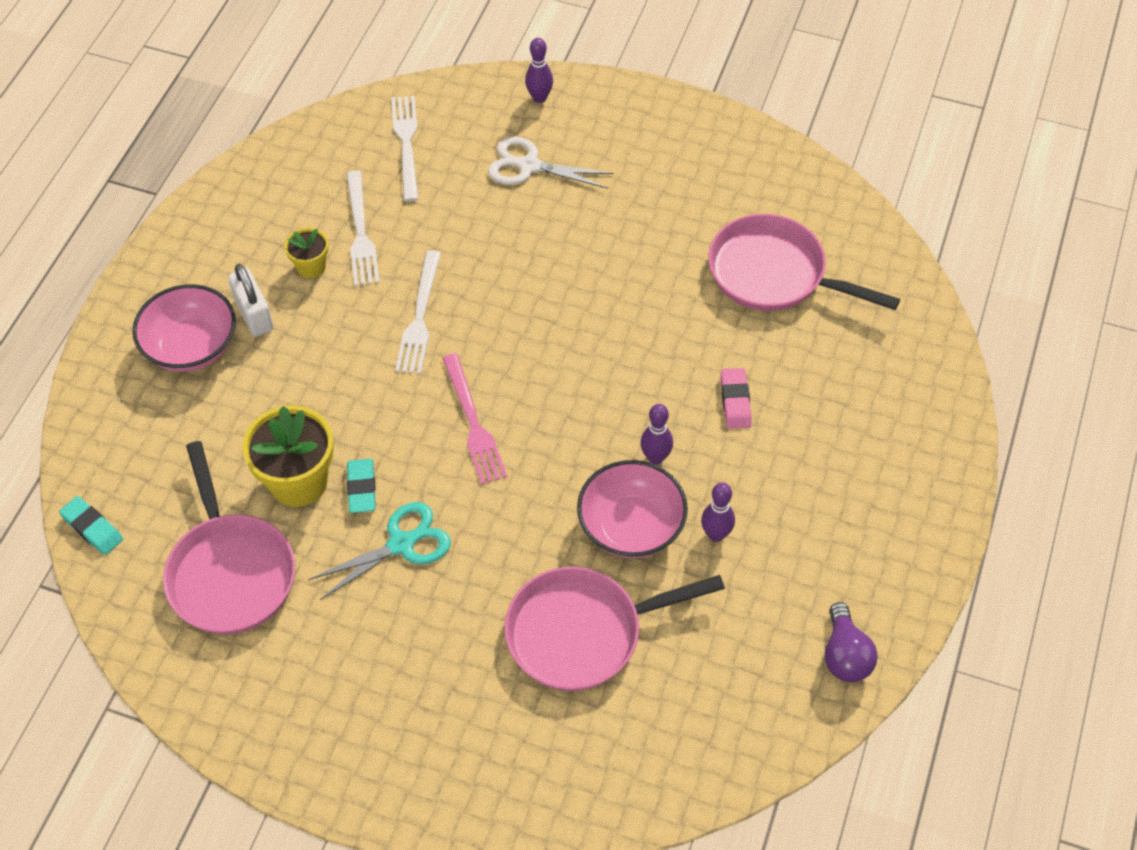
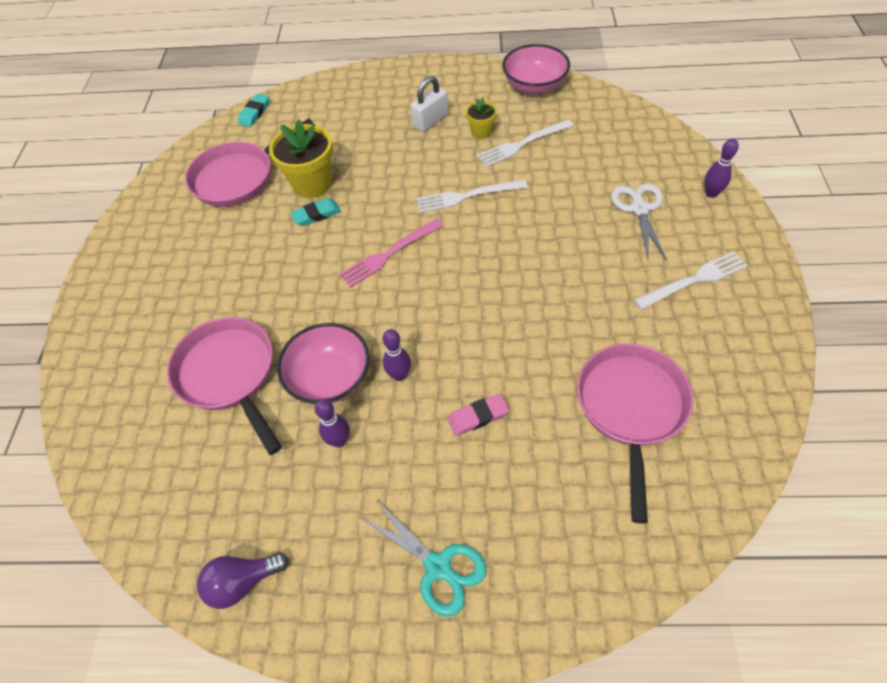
camera: 75 degrees right, 0 degrees up
(191, 347) = (394, 104): pink bowl -> pink bowl (534, 86)
(401, 544) = (279, 249): turquoise scissors -> turquoise scissors (438, 566)
(406, 143) = (614, 139): white fork -> white fork (694, 280)

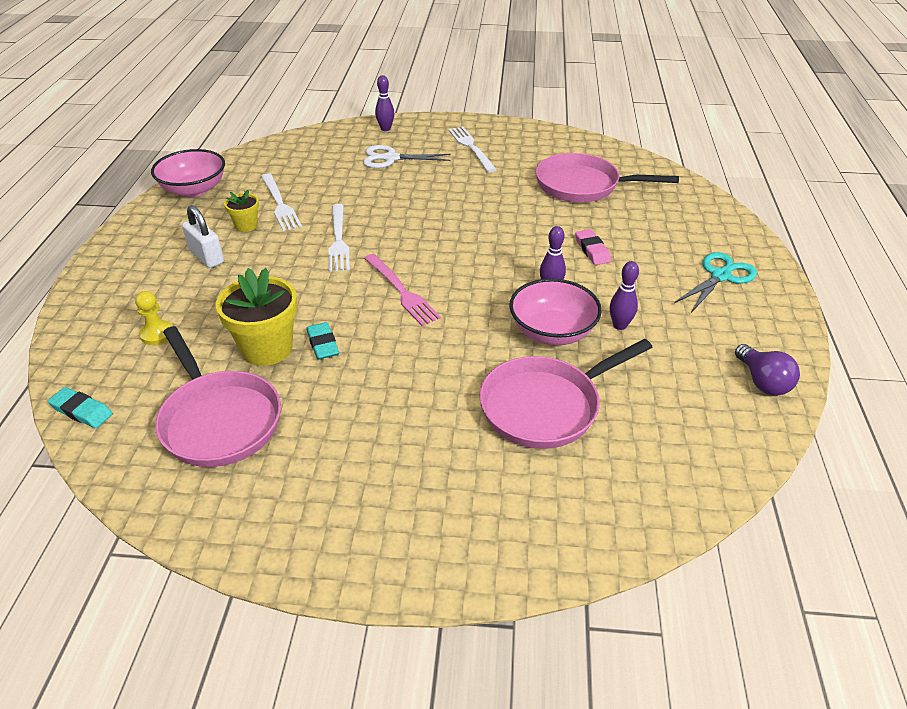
camera: 90 degrees left, 15 degrees down
(330, 122) = (157, 334): none -> yellow pawn

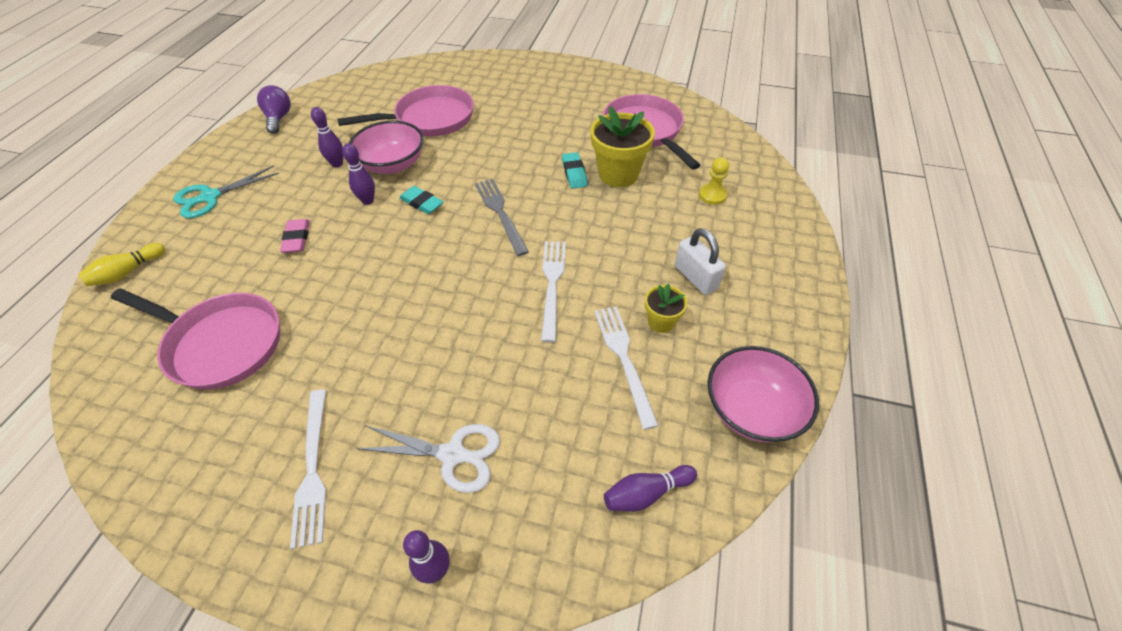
camera: 170 degrees left, 10 degrees up
(82, 411) = (741, 145): turquoise eraser -> turquoise eraser (422, 203)
(273, 156) = (646, 493): none -> purple bowling pin
(401, 291) = (500, 213): pink fork -> grey fork
(711, 214) = (127, 272): none -> yellow bowling pin

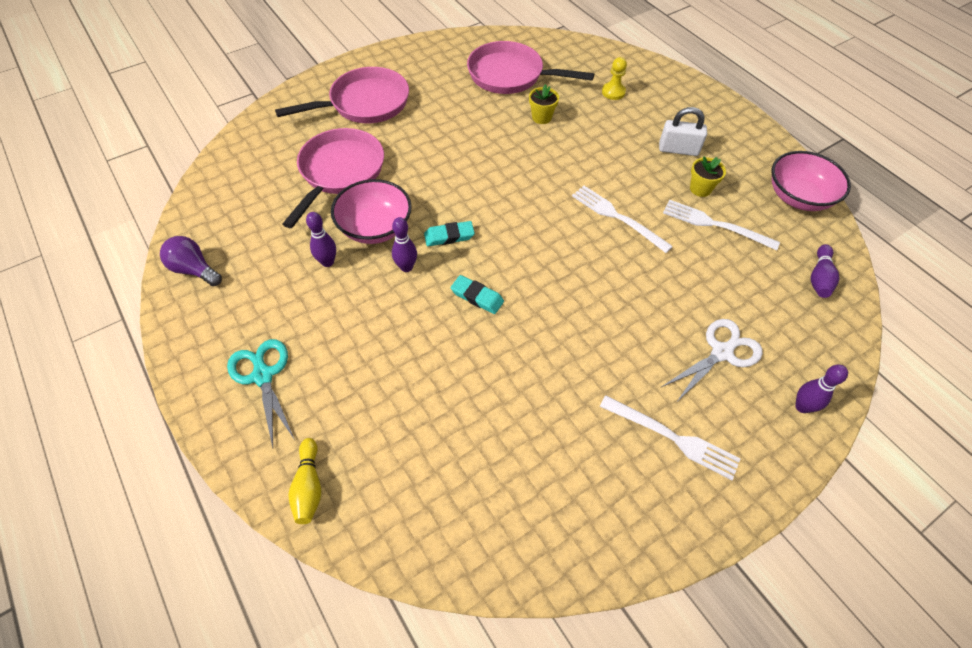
camera: 50 degrees left, 5 degrees up
(210, 197) = (263, 376): turquoise scissors -> turquoise scissors turned 150 degrees clockwise
(221, 344) = (486, 446): pink pan -> pink pan (365, 103)
(297, 238) = (403, 337): pink eraser -> none
(500, 213) = (513, 200): grey fork -> none
(574, 173) = (514, 137): turquoise eraser -> turquoise eraser (477, 297)
(618, 174) = (541, 117): yellow flower pot -> yellow flower pot, size x0.54

